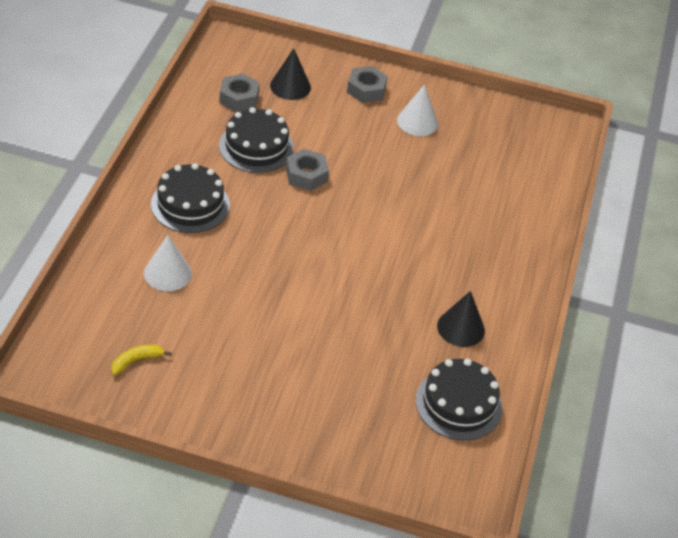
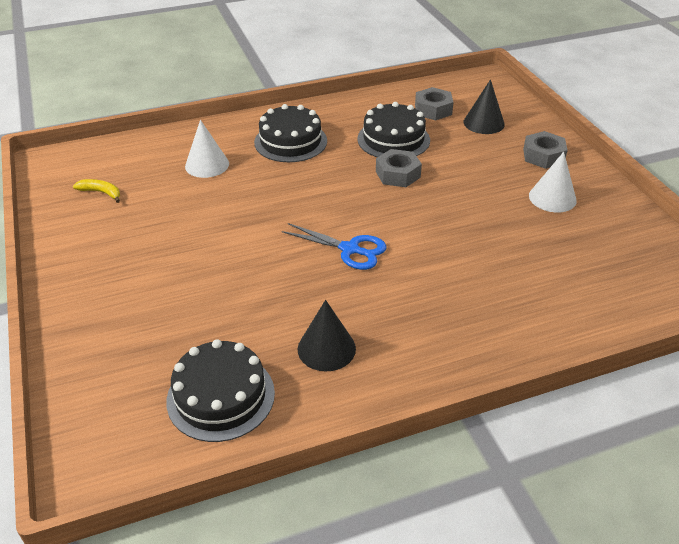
camera: 60 degrees right, 5 degrees down
(370, 256) = (350, 249): none -> blue scissors

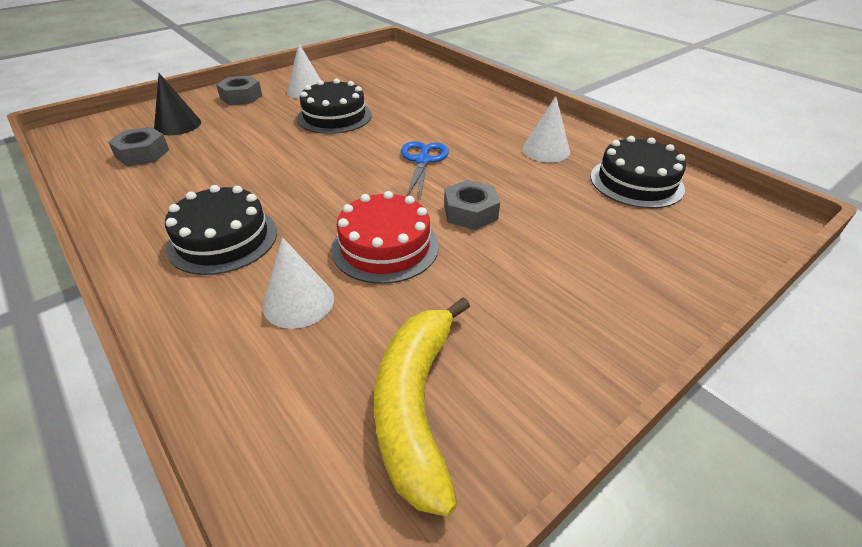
camera: 110 degrees left, 0 degrees up
(101, 193) = (416, 404): yellow banana -> yellow banana, size x2.27
(235, 205) = (385, 247): none -> red cake
(326, 348) = (546, 150): black cone -> white cone
(393, 139) = (214, 168): black cake -> black cake (334, 116)
(398, 174) = (287, 156): grey nut -> grey nut (470, 212)

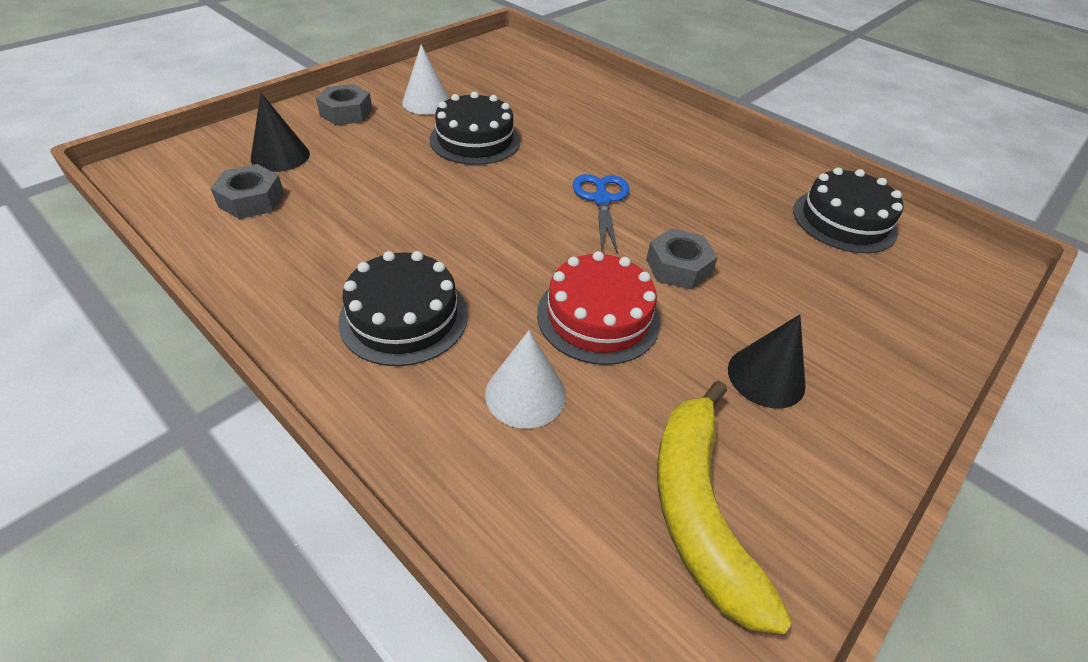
camera: 10 degrees left, 5 degrees up
(519, 301) = (766, 377): none -> black cone
(546, 150) = (735, 181): white cone -> none

